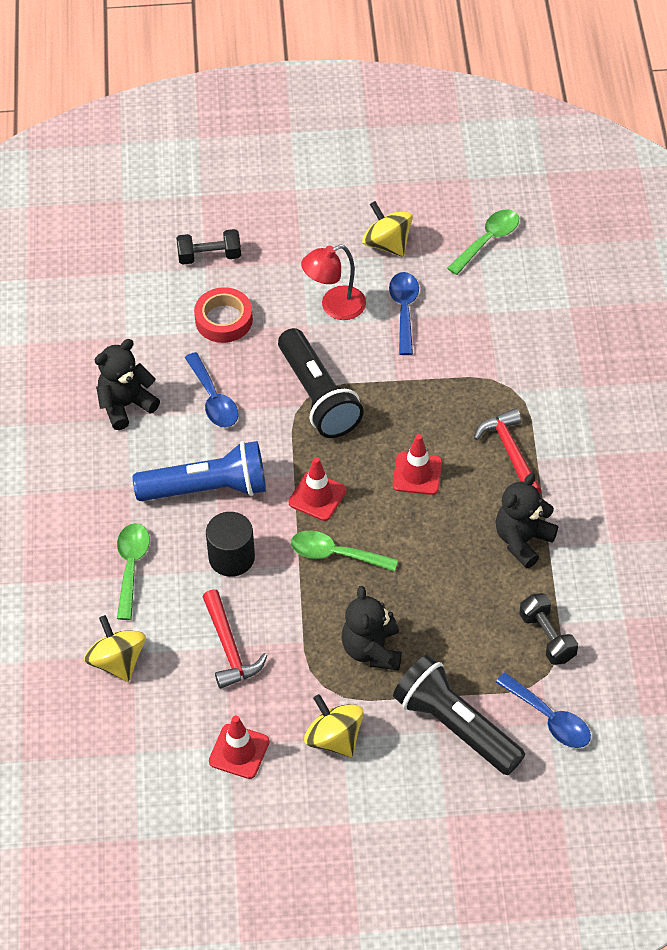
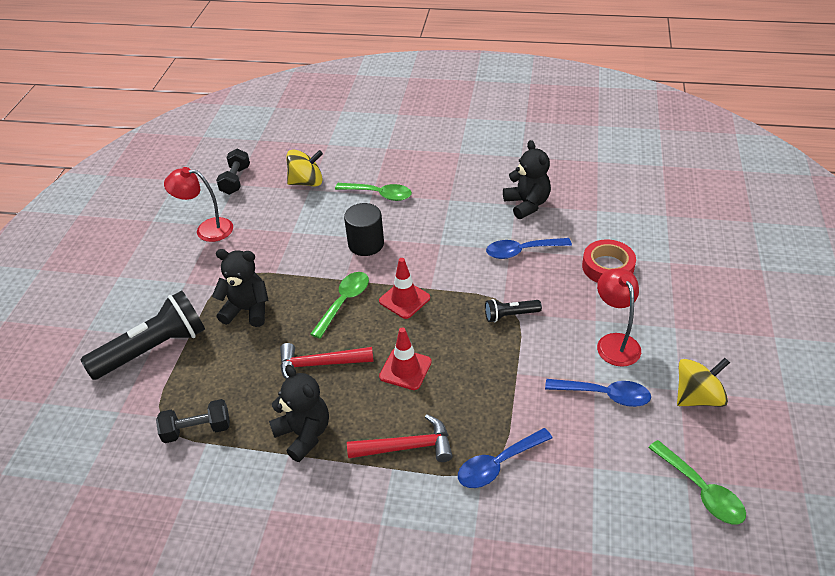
camera: 105 degrees right, 10 degrees down
(207, 488) = (434, 238): blue flashlight -> none
(209, 256) = (684, 266): black dumbbell -> black dumbbell (235, 180)
(229, 647) = (290, 234): red hammer -> red hammer (320, 364)
(239, 751) = (207, 229): red traffic cone -> red lamp
(318, 396) = (510, 315): black flashlight -> black flashlight, size x0.48
(334, 738) = (187, 278): yellow spinning top -> none
(549, 718) = (121, 413): blue spoon -> blue spoon (498, 464)

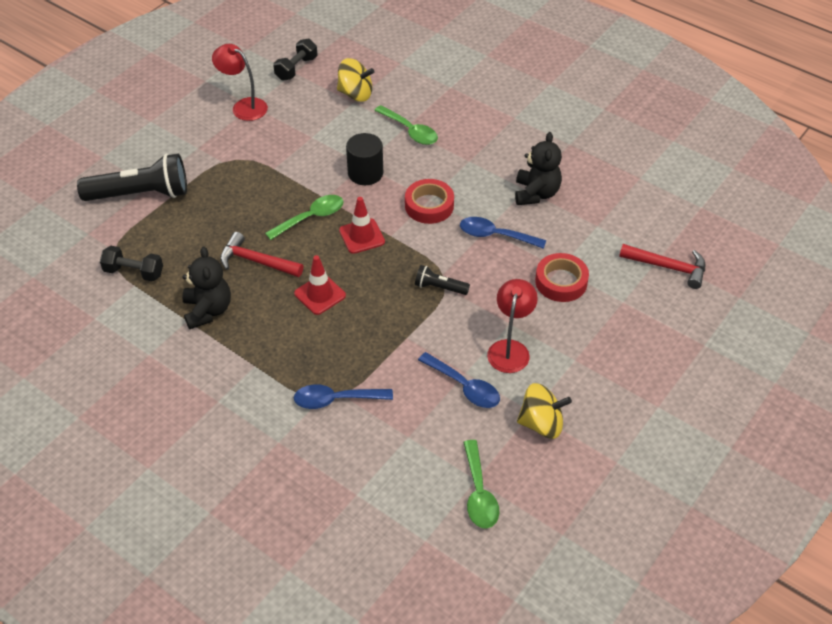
camera: 25 degrees right, 5 degrees up
(247, 310) = (230, 192): black teddy bear -> none
(406, 447) = (277, 355): red hammer -> red hammer (668, 267)
(444, 249) = (429, 206): none -> red tape

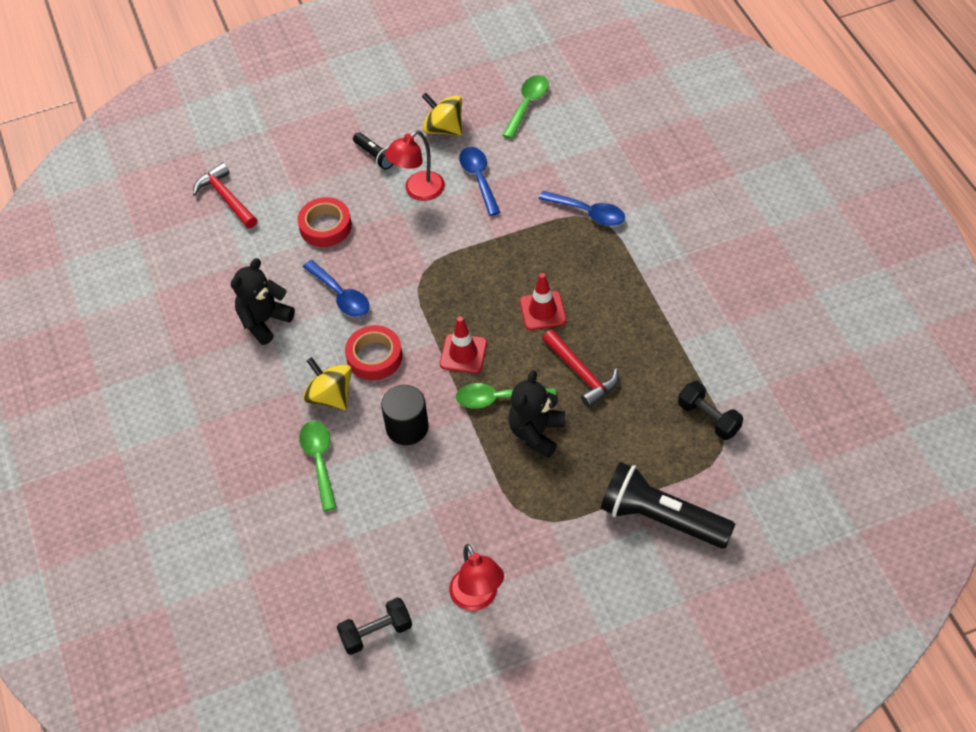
camera: 145 degrees left, 5 degrees up
(208, 310) = (655, 342): black teddy bear -> black teddy bear (536, 433)
(355, 94) = (337, 549): yellow spinning top -> yellow spinning top (330, 396)
(439, 287) = (432, 269): black flashlight -> black flashlight (375, 156)

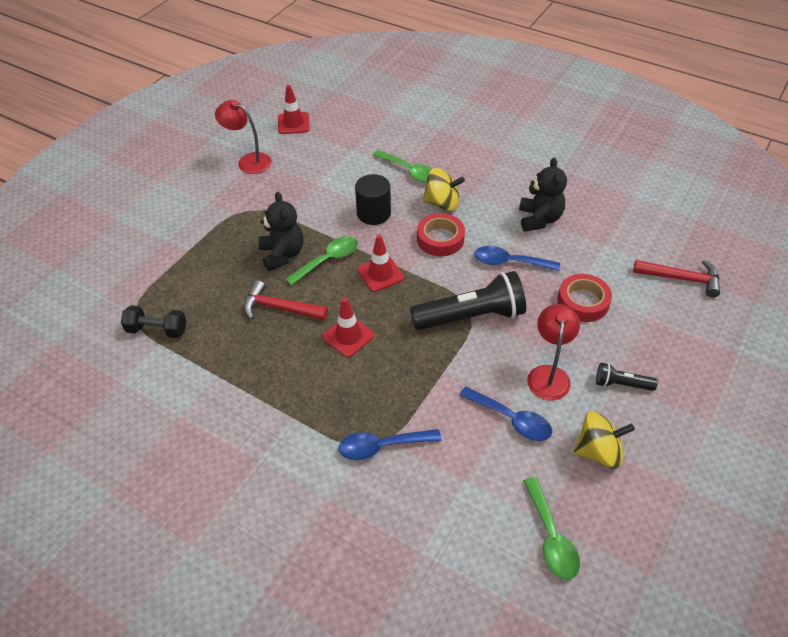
camera: 140 degrees right, 5 degrees down
(376, 632) = (293, 123): black dumbbell -> red traffic cone
(661, 518) = (157, 251): black flashlight -> black flashlight (471, 316)

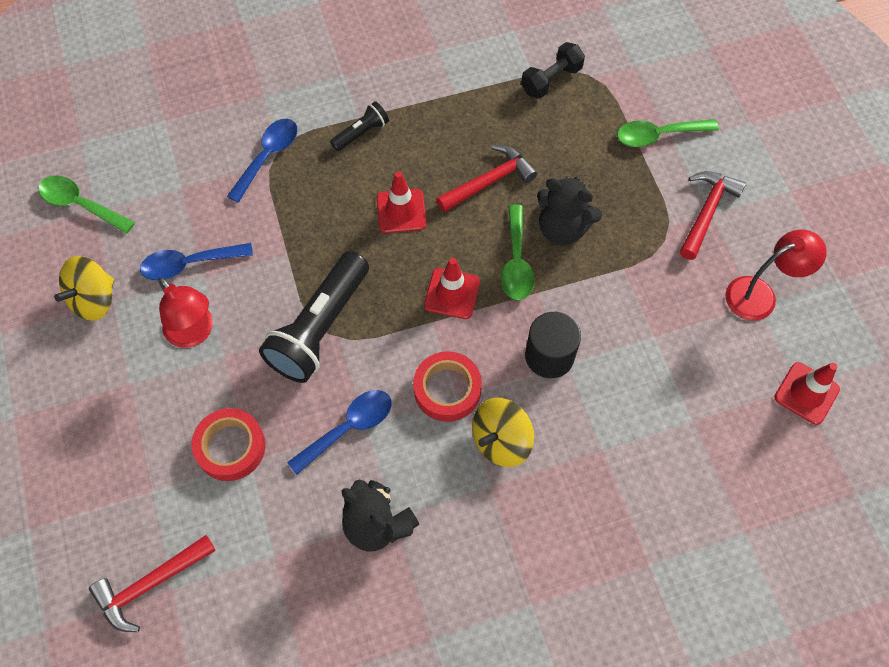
camera: 130 degrees right, 15 degrees up
(209, 204) = (706, 212): none -> red hammer
(409, 171) = (591, 453): green spoon -> green spoon (658, 135)
(621, 384) = (121, 383): black flashlight -> black flashlight (361, 133)

